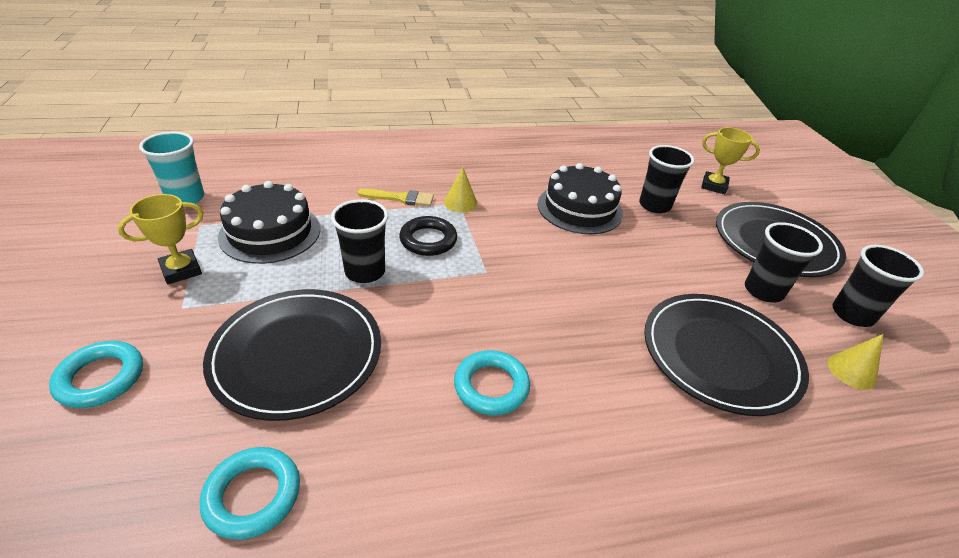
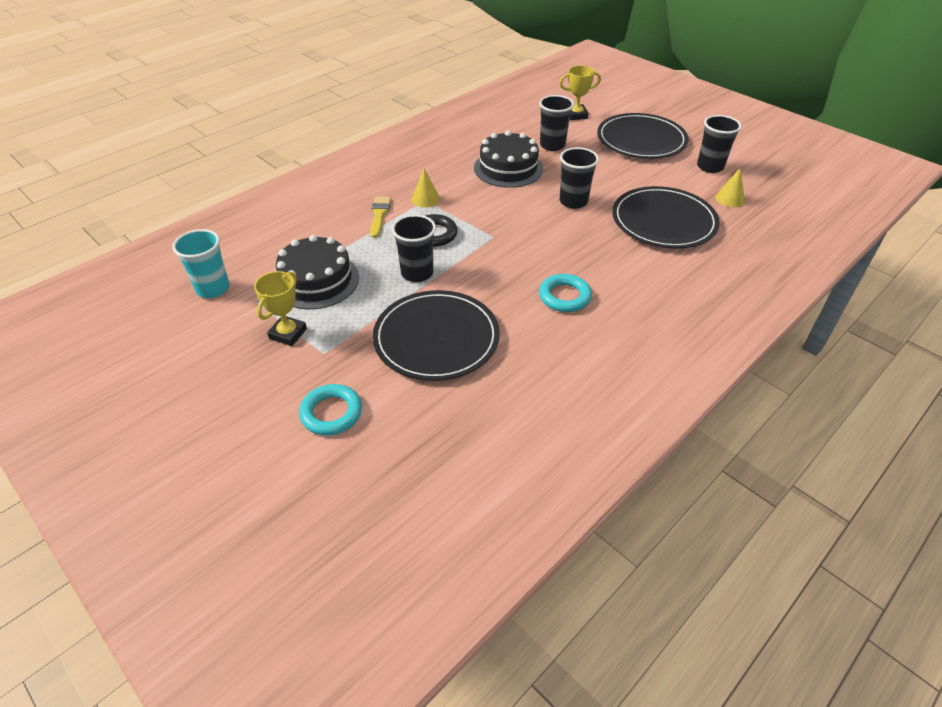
camera: 30 degrees left, 5 degrees up
(253, 495) = (501, 409): turquoise ring -> none
(400, 198) = (379, 215): yellow brush -> yellow brush turned 60 degrees counterclockwise
(763, 291) = (657, 174): black cup -> black cup (573, 201)

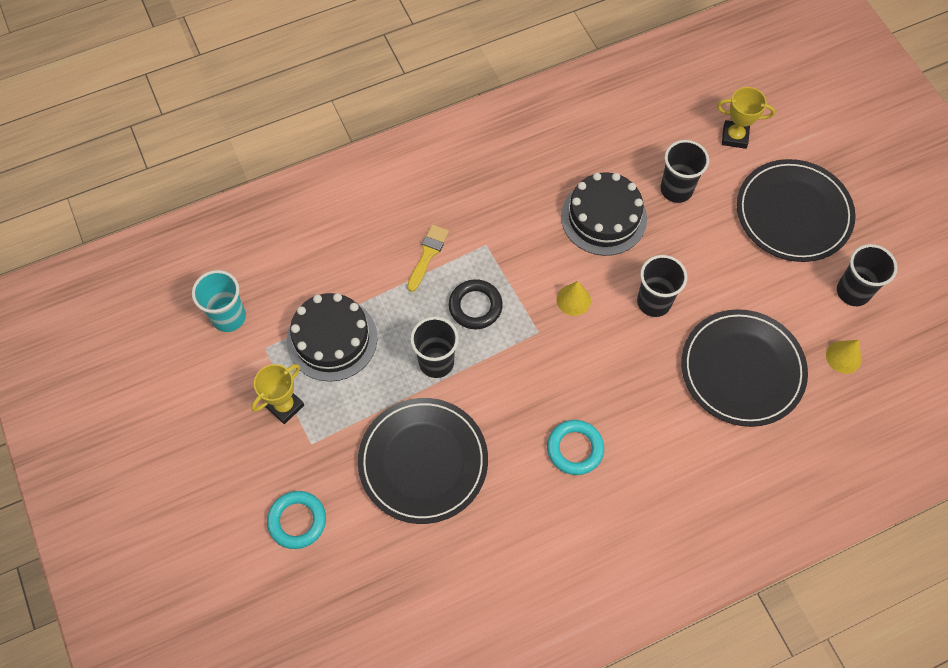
camera: 20 degrees right, 20 degrees up
(425, 199) = (487, 244): yellow cone -> yellow cone (573, 300)

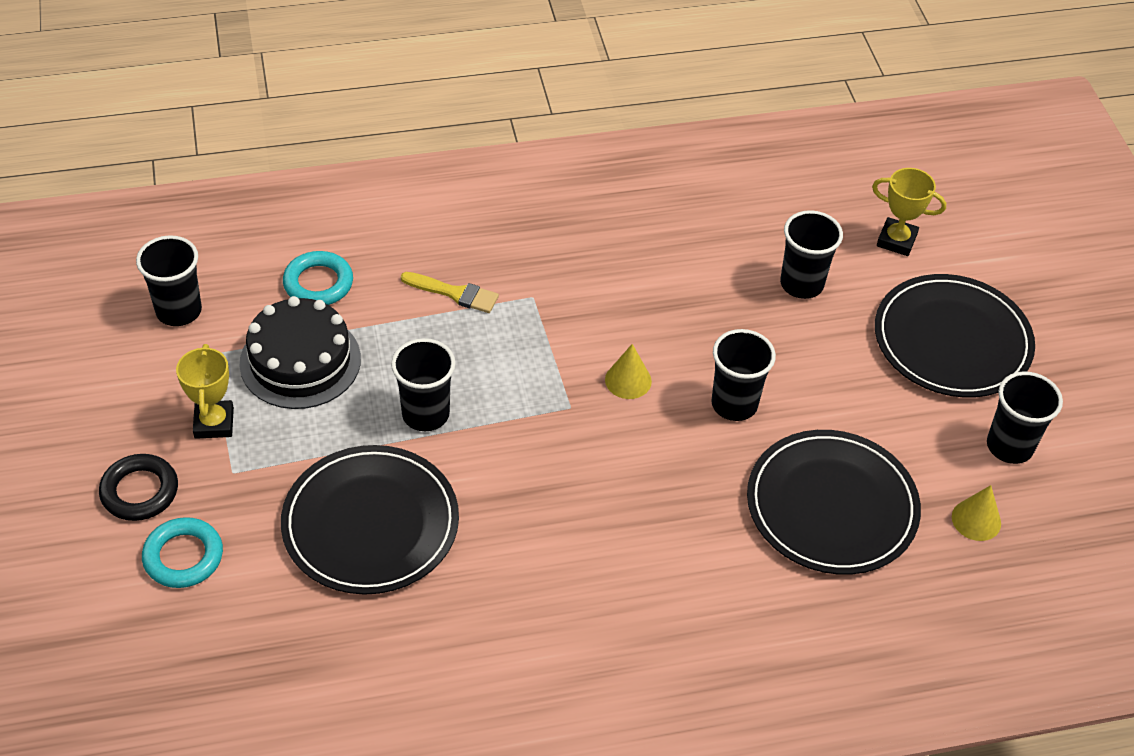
camera: 10 degrees right, 15 degrees down
(228, 317) = (179, 311): turquoise cup -> black cup
(285, 406) = (214, 423): yellow trophy -> yellow trophy turned 60 degrees counterclockwise
(427, 255) = (454, 293): yellow brush -> yellow brush turned 75 degrees clockwise
(475, 306) = (497, 362): black ring -> black ring (139, 491)
(575, 449) = (576, 551): turquoise ring -> turquoise ring (318, 283)
(603, 217) = (696, 296): black cake -> none

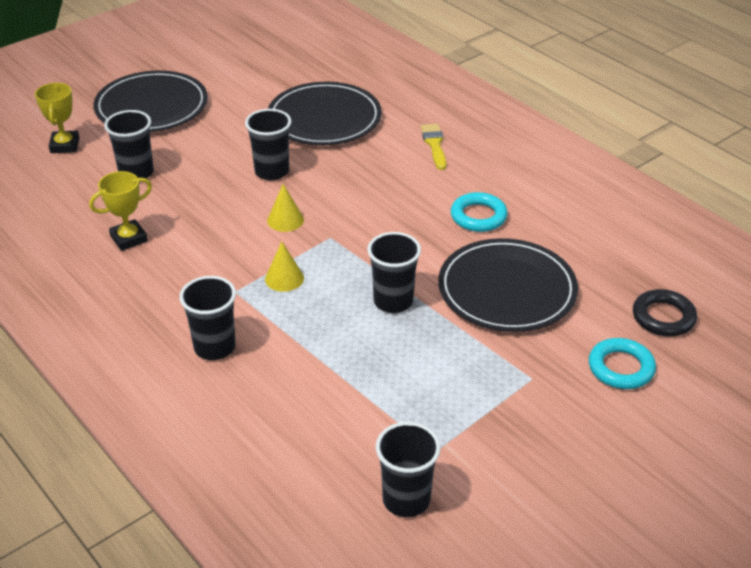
camera: 115 degrees left, 10 degrees down
(139, 491) = (596, 421): black ring -> black ring (663, 317)
(214, 423) = (499, 412): yellow trophy -> yellow trophy (129, 238)
(300, 361) = (398, 391): black cake -> none
(318, 283) = (306, 420): turquoise ring -> turquoise ring (478, 216)
(454, 293) = (261, 334): yellow brush -> yellow brush (434, 145)
(976, 520) = (293, 73): yellow cone -> yellow cone (284, 278)
(1009, 446) = (228, 73): black cup -> black cup (214, 347)

